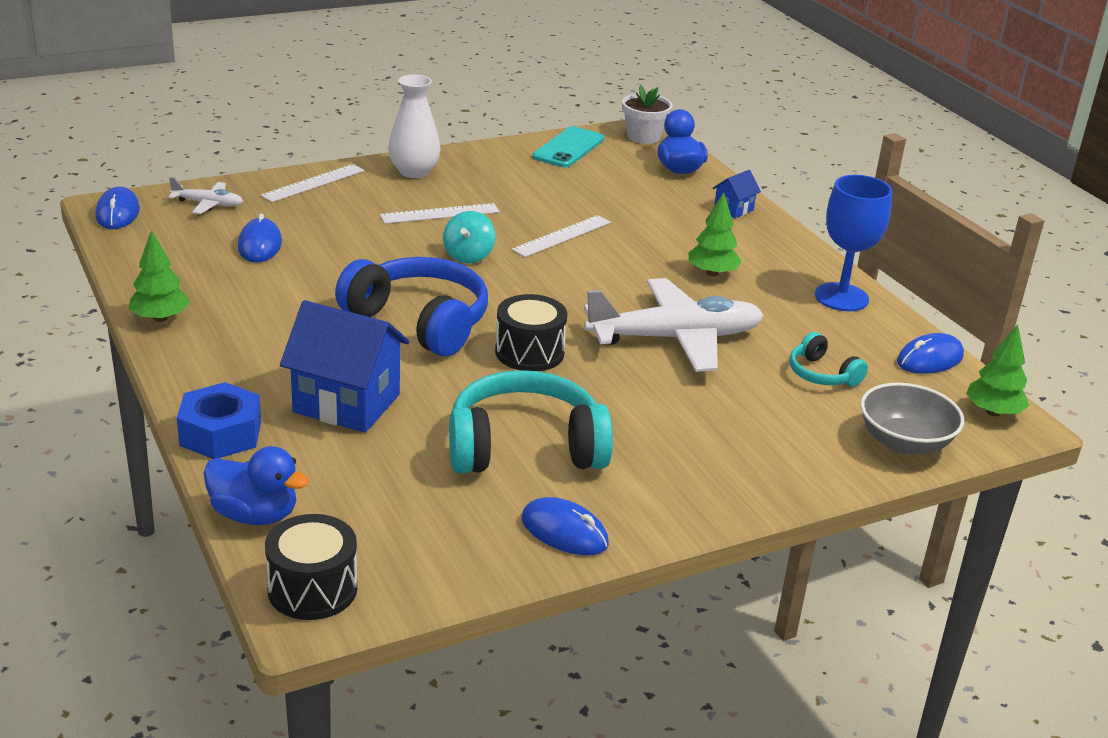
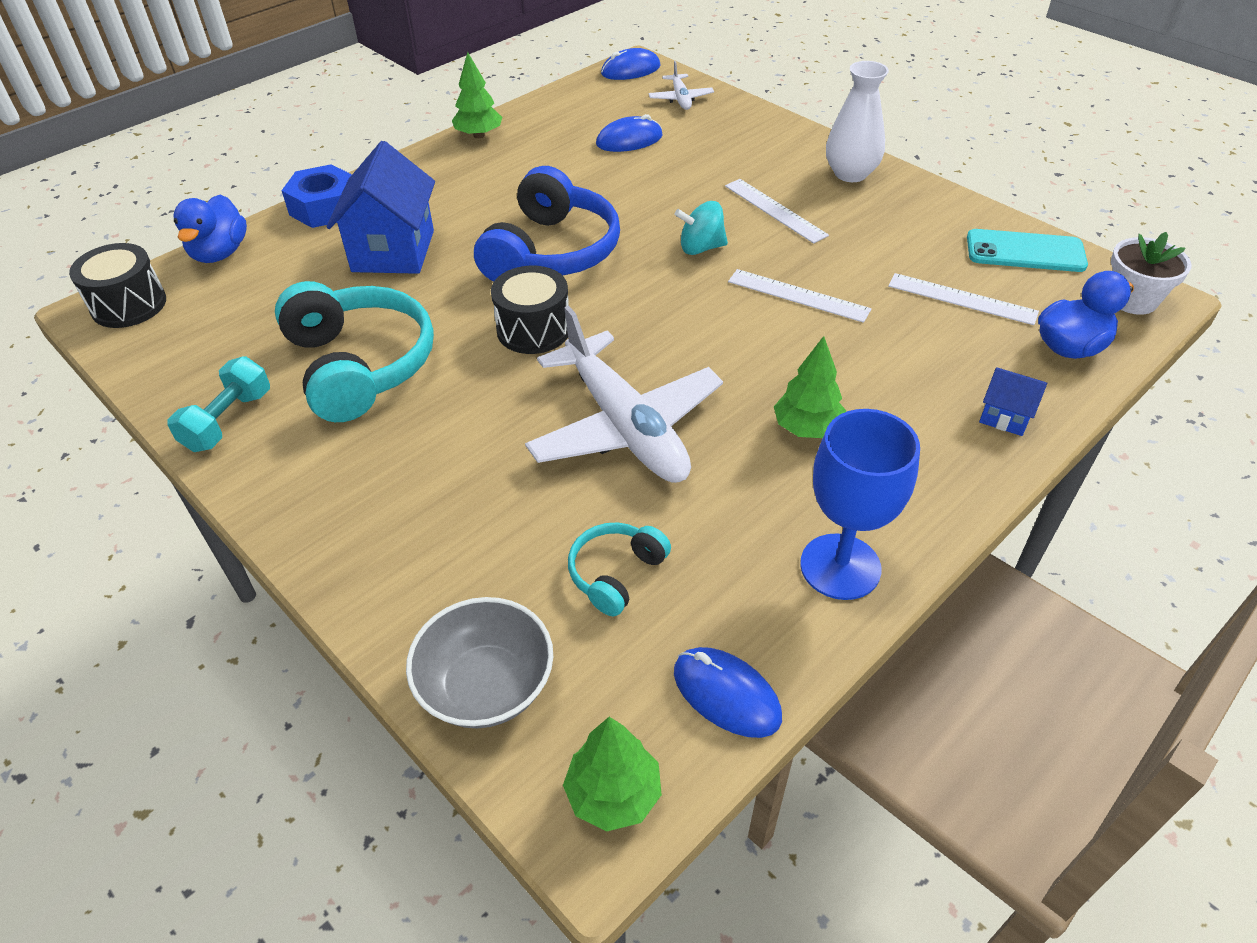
camera: 75 degrees right, 15 degrees up
(313, 183) = (769, 131): white ruler -> white ruler (962, 299)
(564, 531) = (228, 421): blue mouse -> turquoise dumbbell

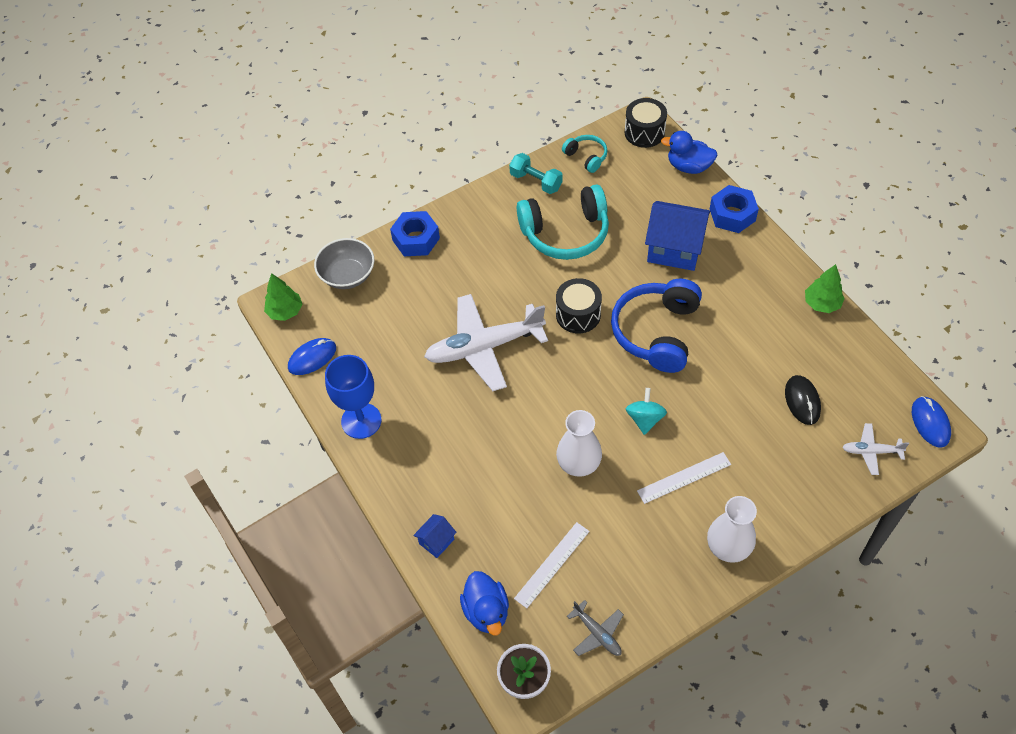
camera: 105 degrees right, 10 degrees up
(376, 578) = (416, 239): none -> blue nut
(551, 252) = (656, 332): blue headphones -> blue headphones turned 75 degrees clockwise
(616, 574) = (388, 328): turquoise headphones -> turquoise headphones (586, 157)
(629, 140) = (802, 401): blue mouse -> black mouse
(798, 295) = (578, 464): white ruler -> white vase
(807, 428) = (457, 433): green tree -> none
(1025, 252) = (597, 633): turquoise phone -> grey plane

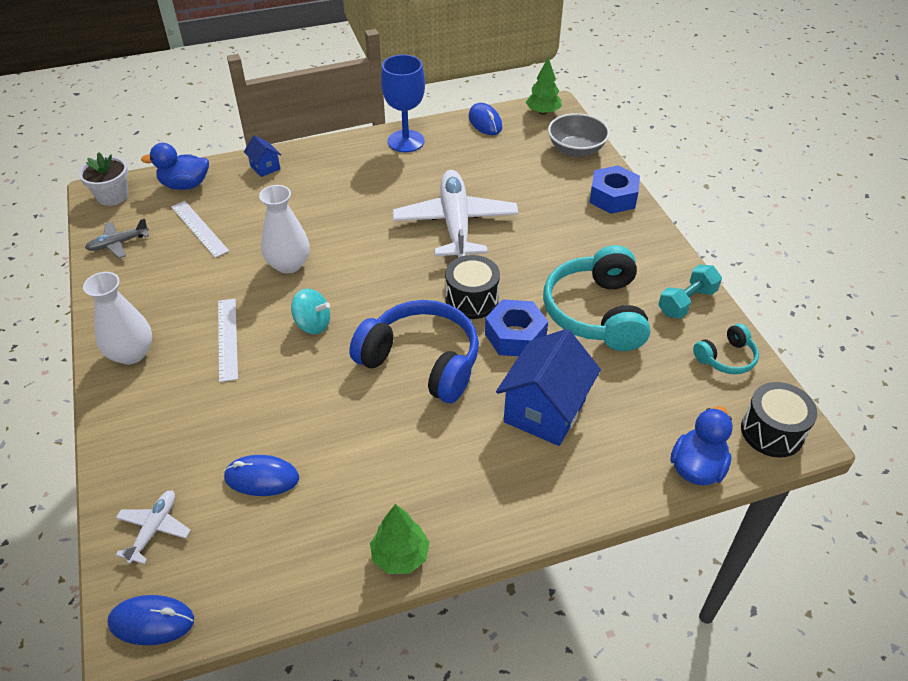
camera: 100 degrees right, 10 degrees down
(732, 215) = (593, 495): blue nut -> blue nut (515, 336)
(802, 401) = (262, 478): black mouse -> blue mouse

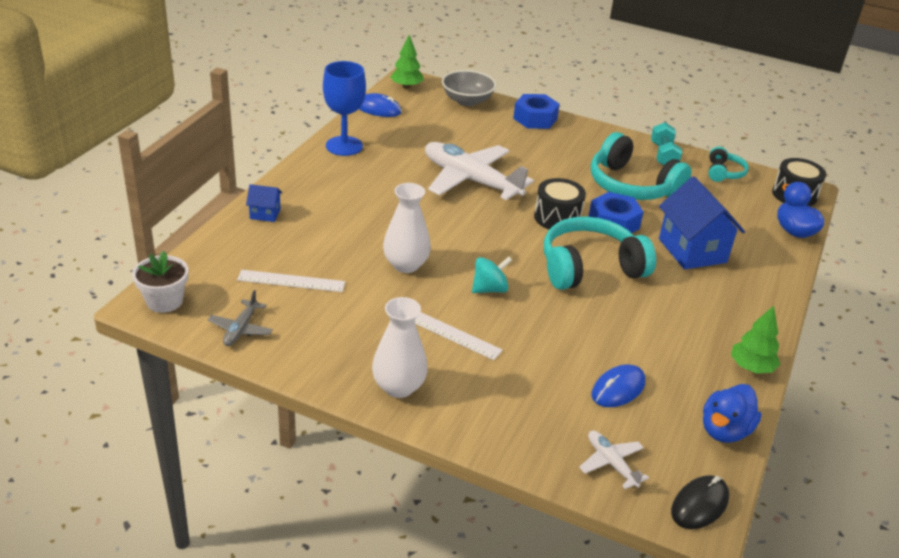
camera: 50 degrees left, 10 degrees down
(152, 621) = (699, 505): blue mouse -> black mouse
(185, 185) = (218, 259): blue duck -> blue duck (724, 430)
(421, 361) = (590, 267): blue headphones -> turquoise headphones

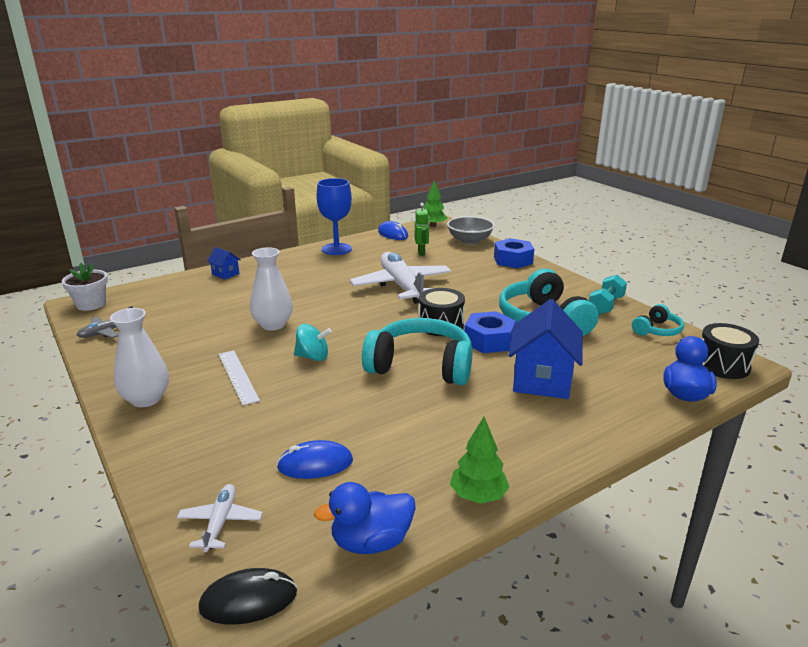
camera: 35 degrees right, 10 degrees down
(291, 281) = (181, 314): white ruler -> none
(438, 129) = (421, 252): none -> green robot

